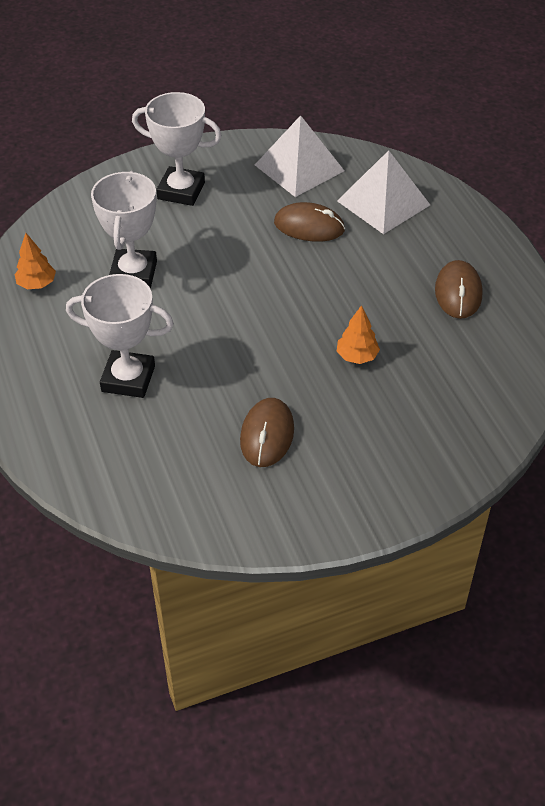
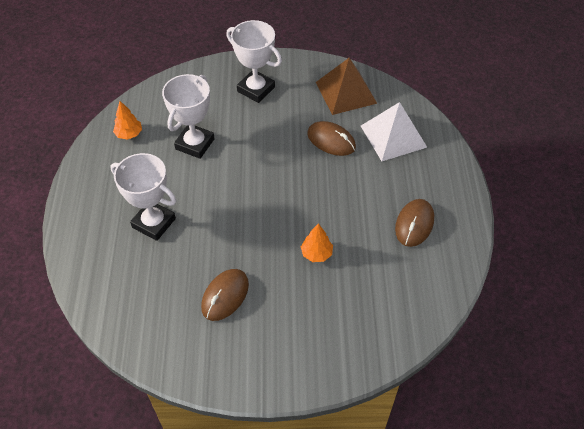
camera: 20 degrees right, 5 degrees up
(299, 168) = (345, 92): white pyramid -> brown pyramid

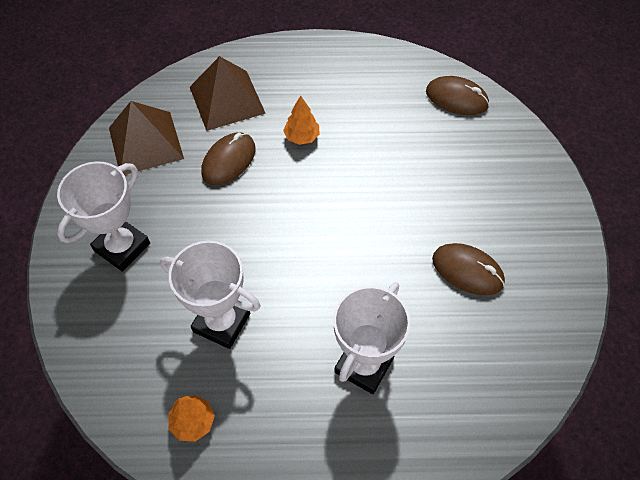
camera: 90 degrees left, 5 degrees up
(316, 253) = (400, 179): orange tree -> orange tree (302, 137)
(393, 136) = (227, 99): white pyramid -> brown pyramid
(414, 224) = (356, 90): brown mouse -> brown mouse (456, 98)

